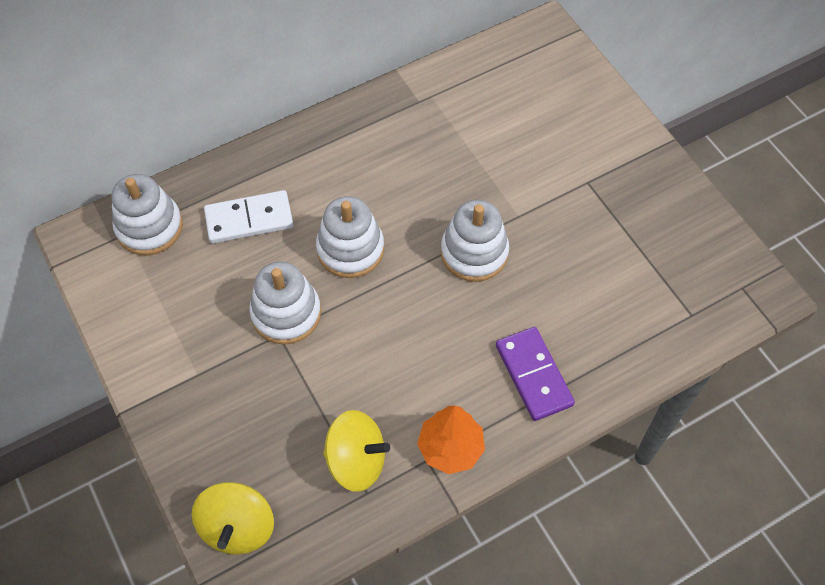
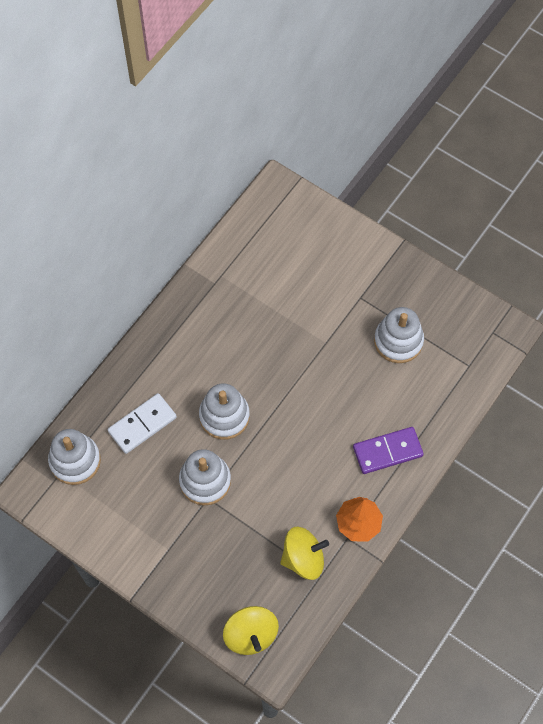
camera: 25 degrees left, 5 degrees up
(474, 253) = (309, 382): white stacking toy -> white stacking toy (398, 341)
(533, 375) = (387, 451): purple domino -> purple domino turned 60 degrees counterclockwise

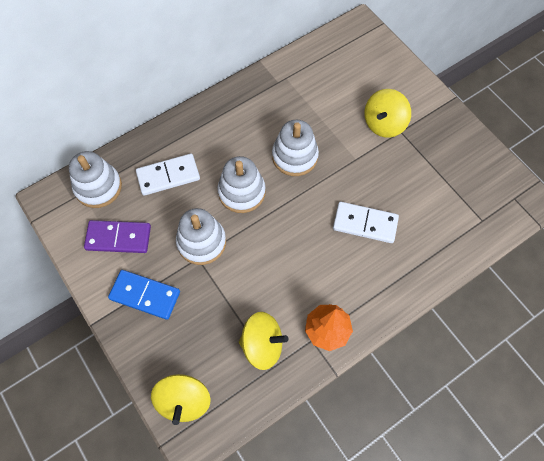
camera: 20 degrees right, 0 degrees up
(172, 552) = (145, 295): none -> blue domino
(341, 295) = (384, 124): none -> yellow spinning top
(358, 407) = (365, 223): none -> white domino
(387, 451) = (379, 272): purple domino -> purple domino (118, 238)
(398, 341) = (422, 178): white stacking toy -> white stacking toy (294, 156)

